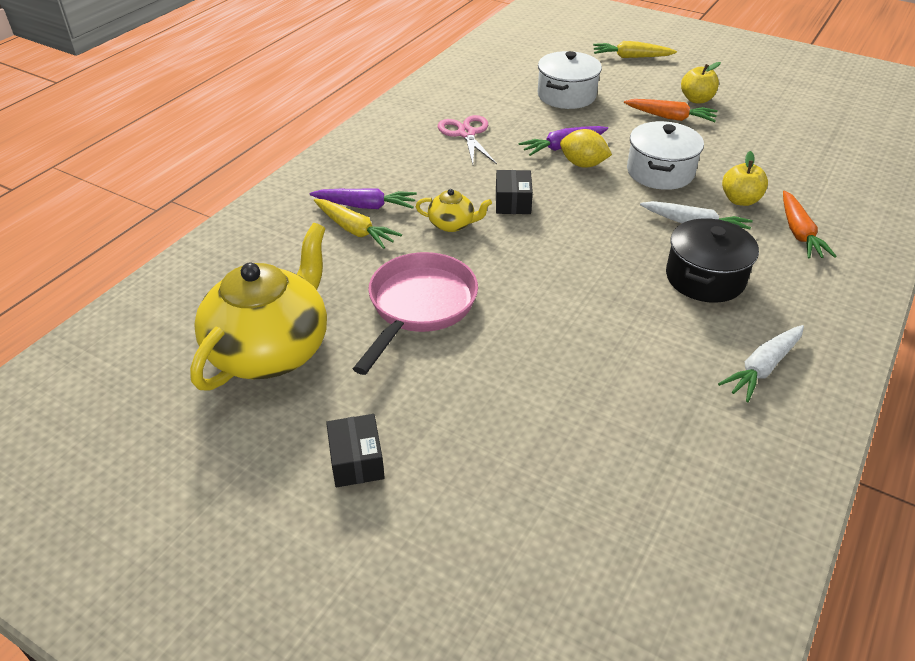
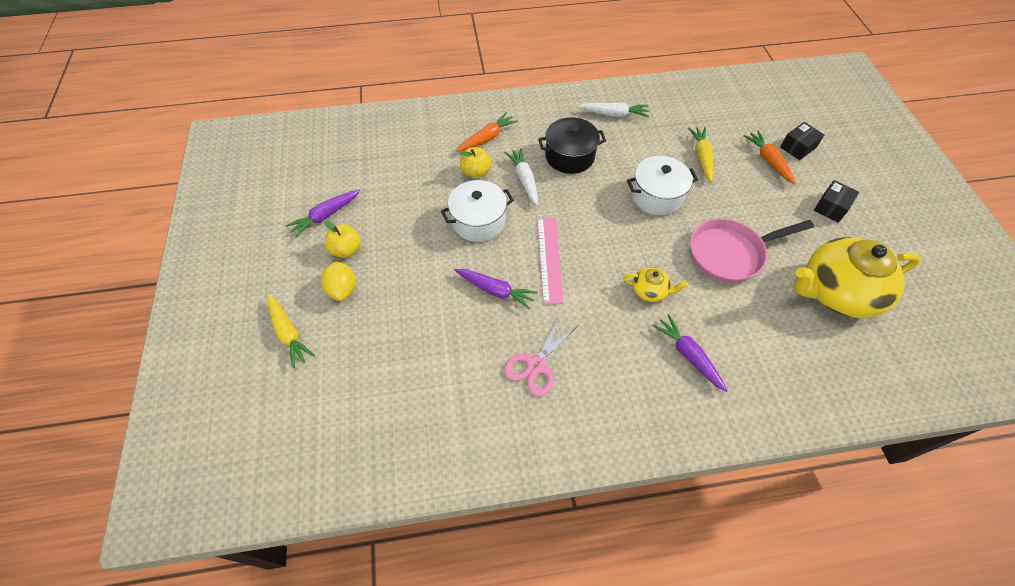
camera: 130 degrees left, 15 degrees up
(355, 230) = (715, 339): yellow carrot -> yellow carrot (701, 157)
(452, 224) = (649, 291): yellow teapot -> yellow teapot turned 135 degrees clockwise
(513, 202) = (593, 275): black box -> black box (797, 147)
(563, 188) = (549, 259): none -> pink ruler
(566, 95) = (408, 337): white pot -> white pot (656, 196)
(583, 164) = (508, 265): yellow lemon -> yellow lemon (342, 289)
(670, 117) = (391, 251): orange carrot -> orange carrot (768, 161)
(753, 103) = (325, 216): none -> purple carrot

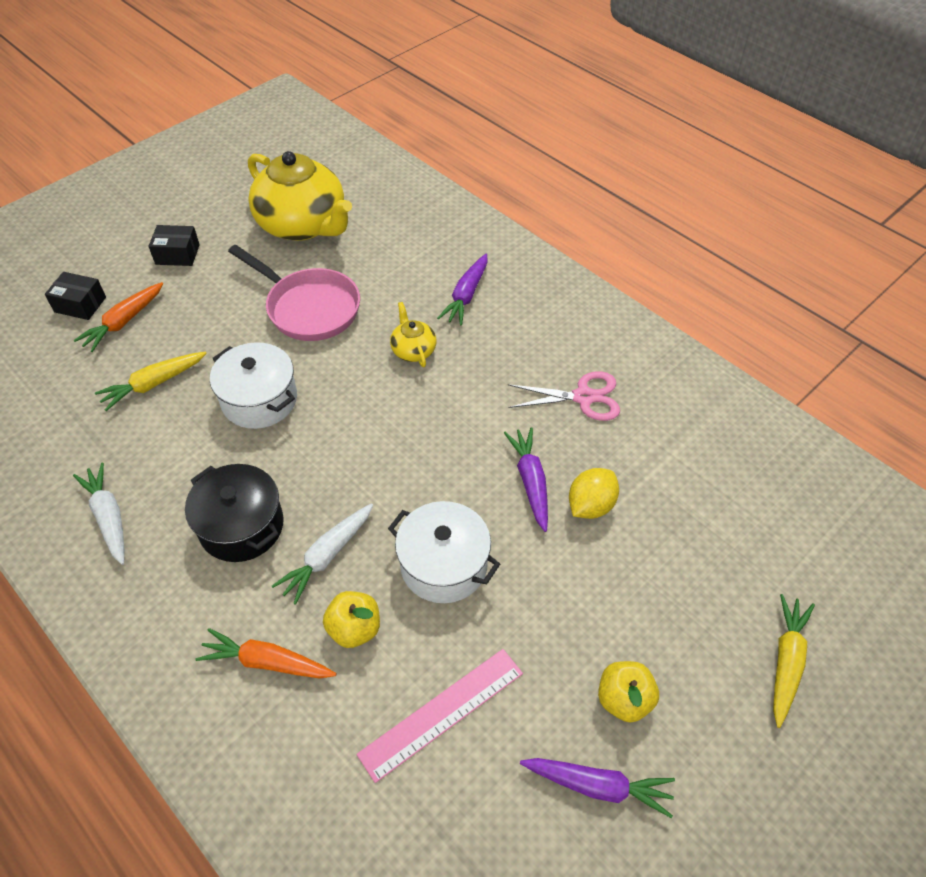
camera: 125 degrees left, 5 degrees down
(342, 289) = (678, 650): yellow lemon -> yellow lemon (590, 505)
(549, 259) = (442, 455): pink ruler -> pink ruler (442, 713)

